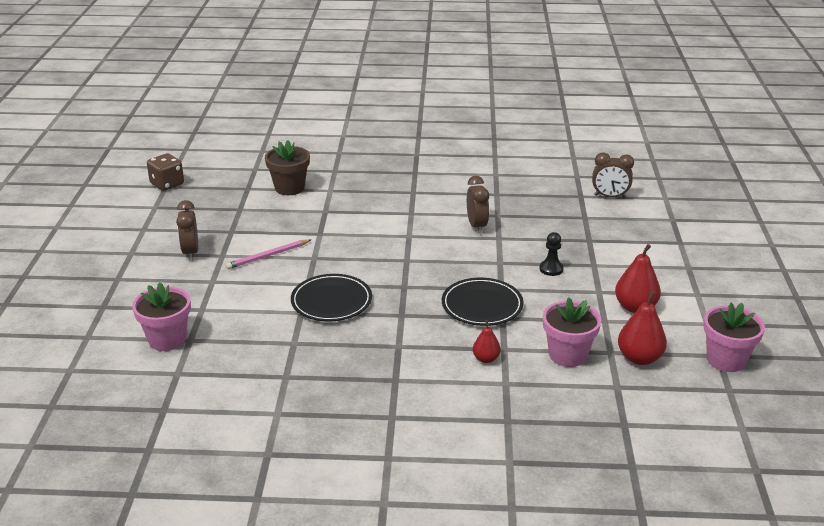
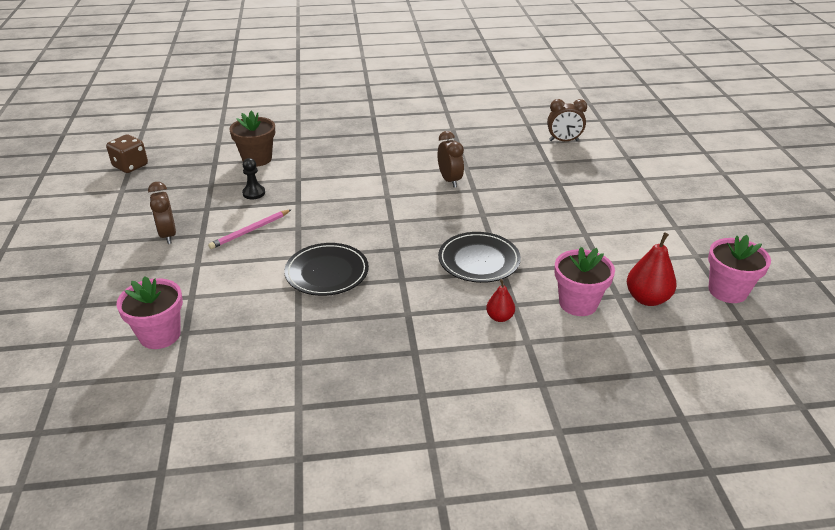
camera: 10 degrees left, 5 degrees up
(551, 269) = (533, 216): black pawn -> black pawn (254, 193)
(635, 307) = (624, 246): red pear -> none

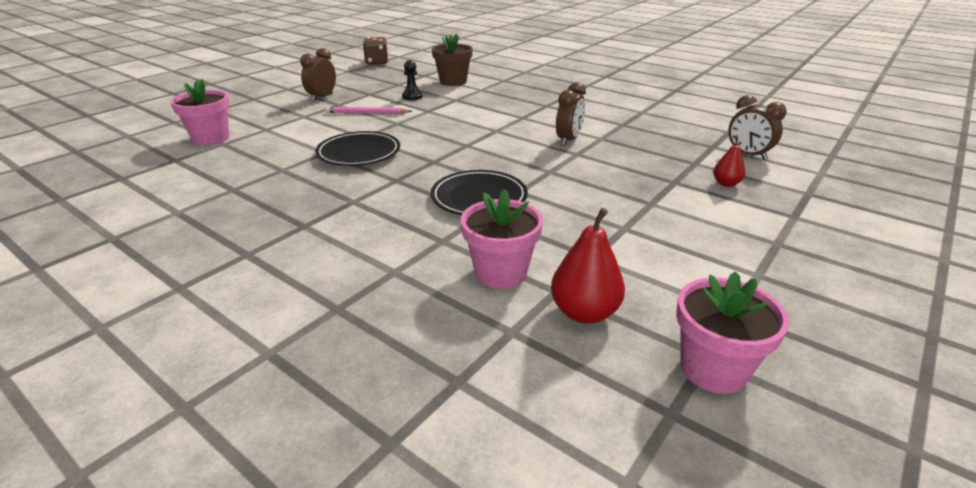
camera: 45 degrees right, 5 degrees down
(499, 317) = (410, 242): red pear -> red pear (726, 183)

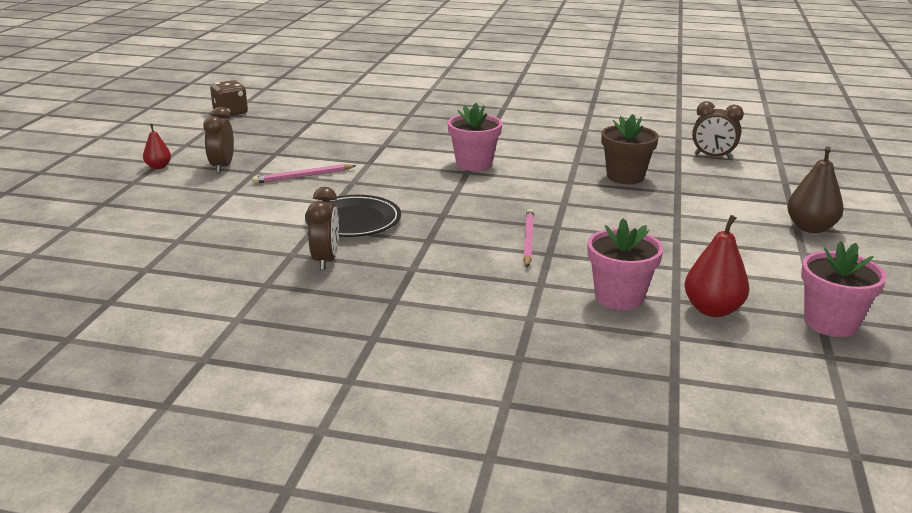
camera: 25 degrees left, 5 degrees down
(211, 138) = (153, 238): pink flower pot -> pink flower pot (474, 164)
(412, 96) = (330, 149): black pawn -> none
(453, 81) = (355, 124): brown flower pot -> brown flower pot (625, 177)
(479, 197) = (528, 240): black plate -> pink pencil
(568, 140) = (548, 170): brown clock -> brown clock (326, 260)
(726, 183) = (718, 185): red pear -> red pear (158, 167)
(793, 248) = (810, 228): none -> brown pear

